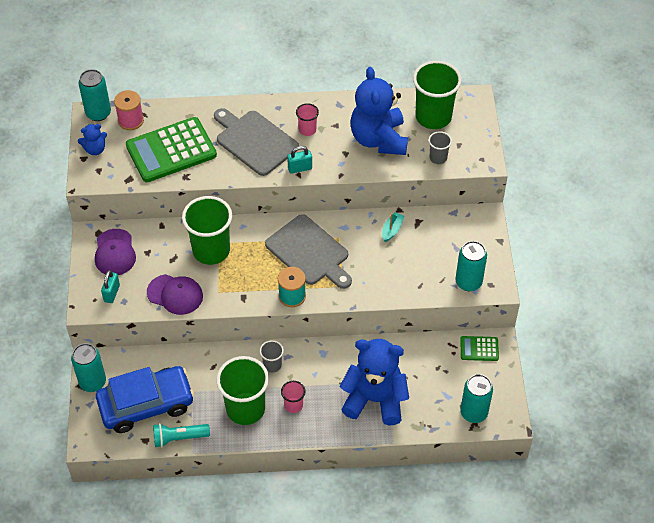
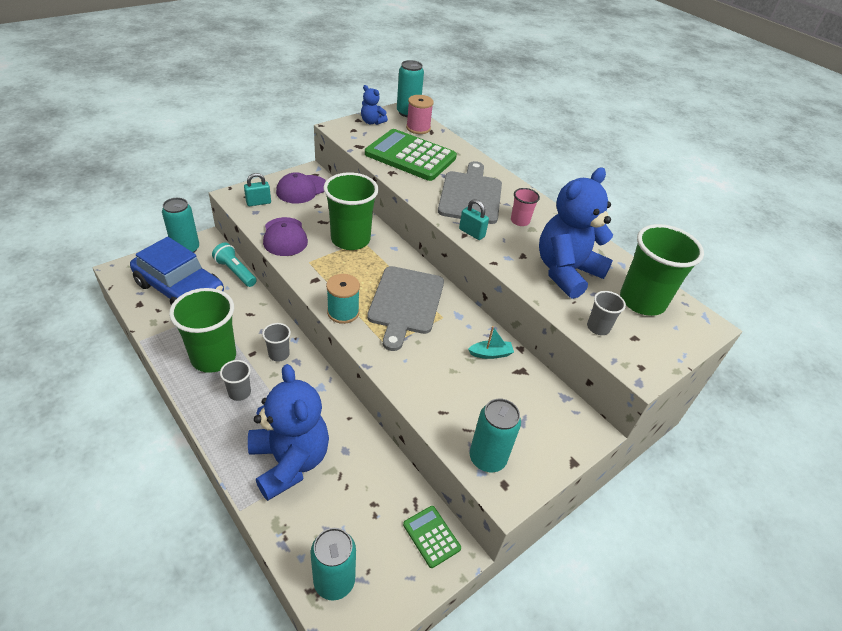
camera: 50 degrees right, 10 degrees down
(179, 438) = (153, 325): turquoise flashlight -> turquoise flashlight (235, 272)
(293, 405) = (239, 392): pink cup -> grey cup

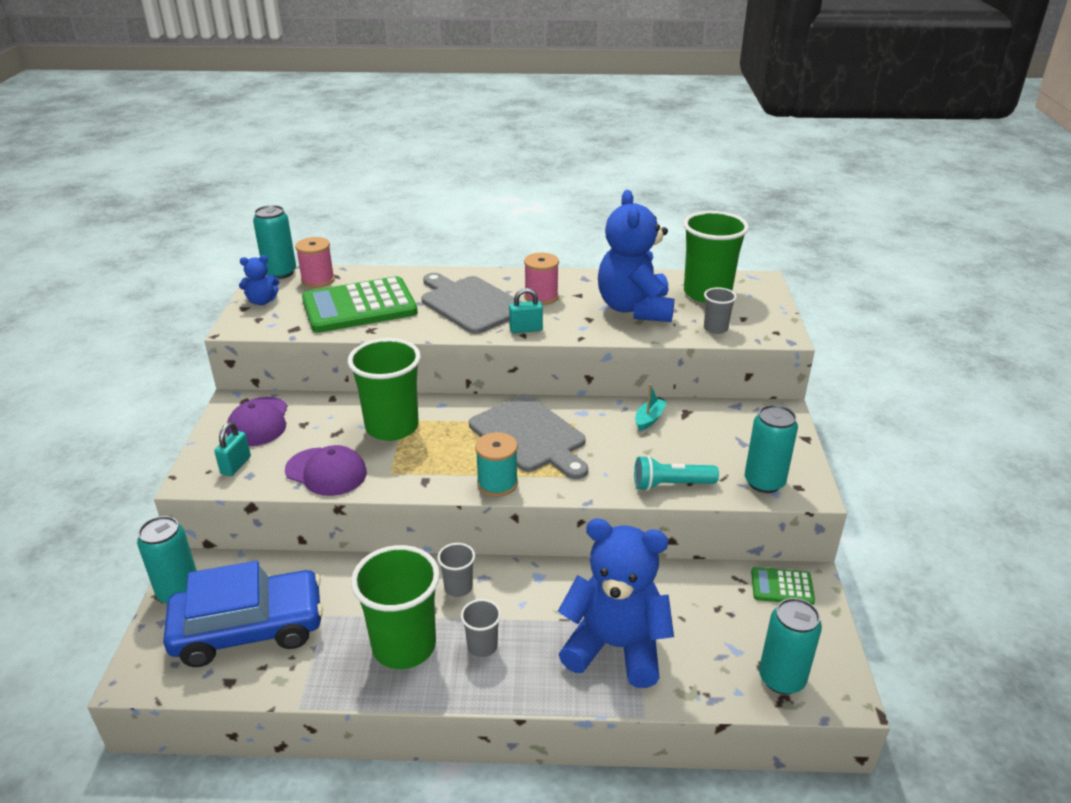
camera: 45 degrees left, 10 degrees down
(235, 272) = (281, 564): turquoise flashlight -> turquoise flashlight (671, 485)
(520, 221) = (541, 297): pink cup -> pink spool

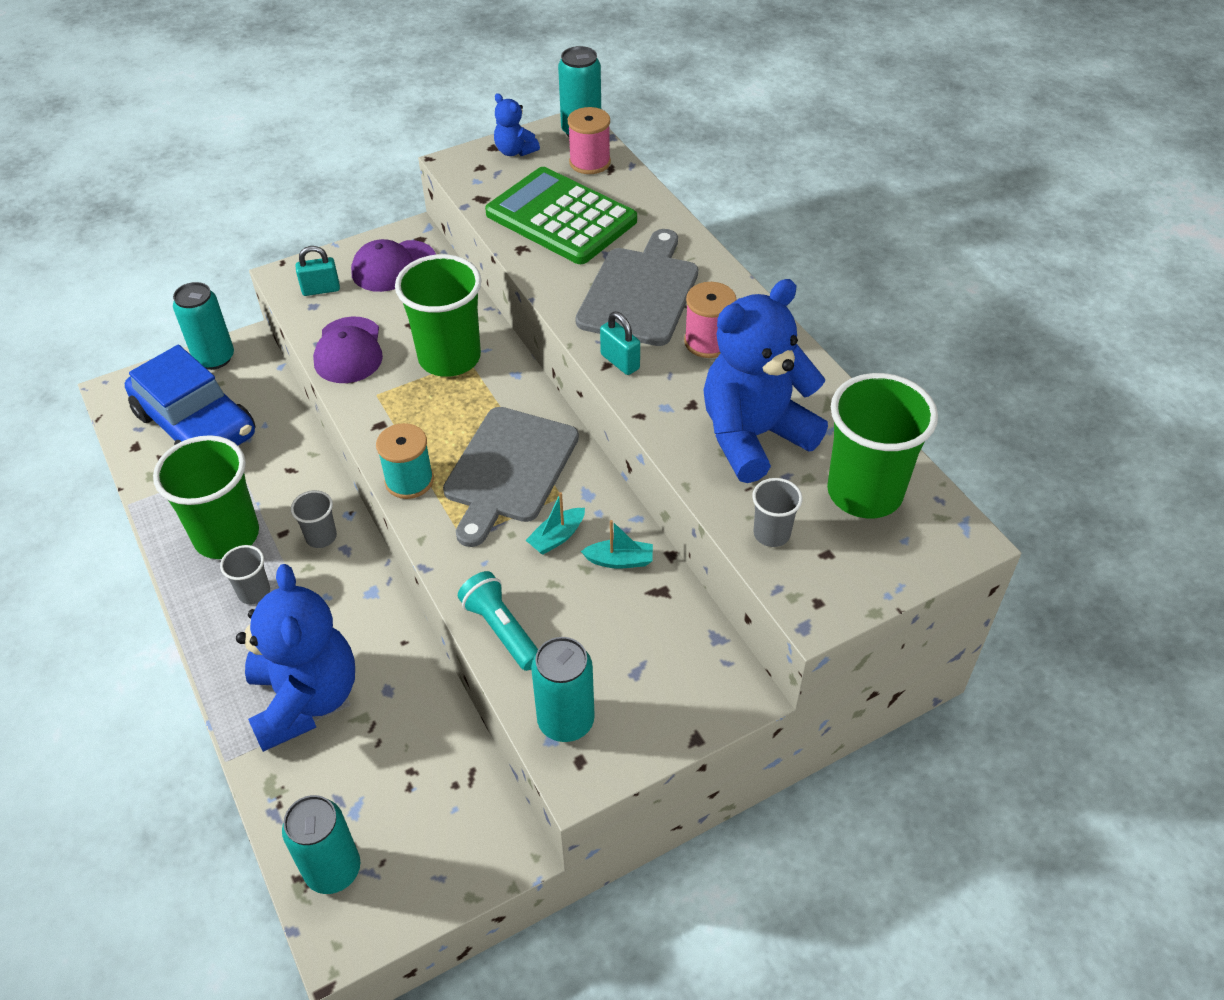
camera: 60 degrees right, 15 degrees up
(609, 436) = (557, 537): none -> turquoise boat
(782, 587) = (482, 825): green calculator -> none

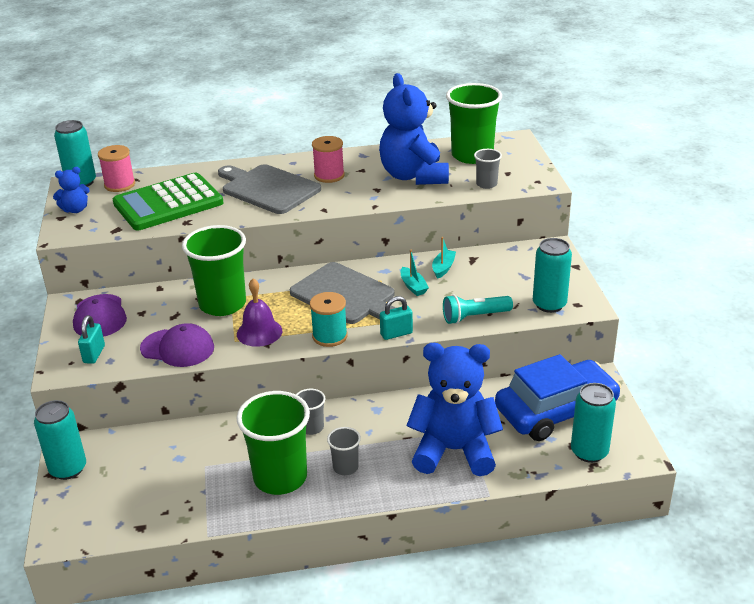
camera: 70 degrees left, 15 degrees down
(196, 424) = (142, 486): blue car -> blue car (556, 411)
(399, 410) = (259, 332): none -> purple bell
(620, 362) = (325, 205): turquoise padlock -> turquoise padlock (396, 334)

